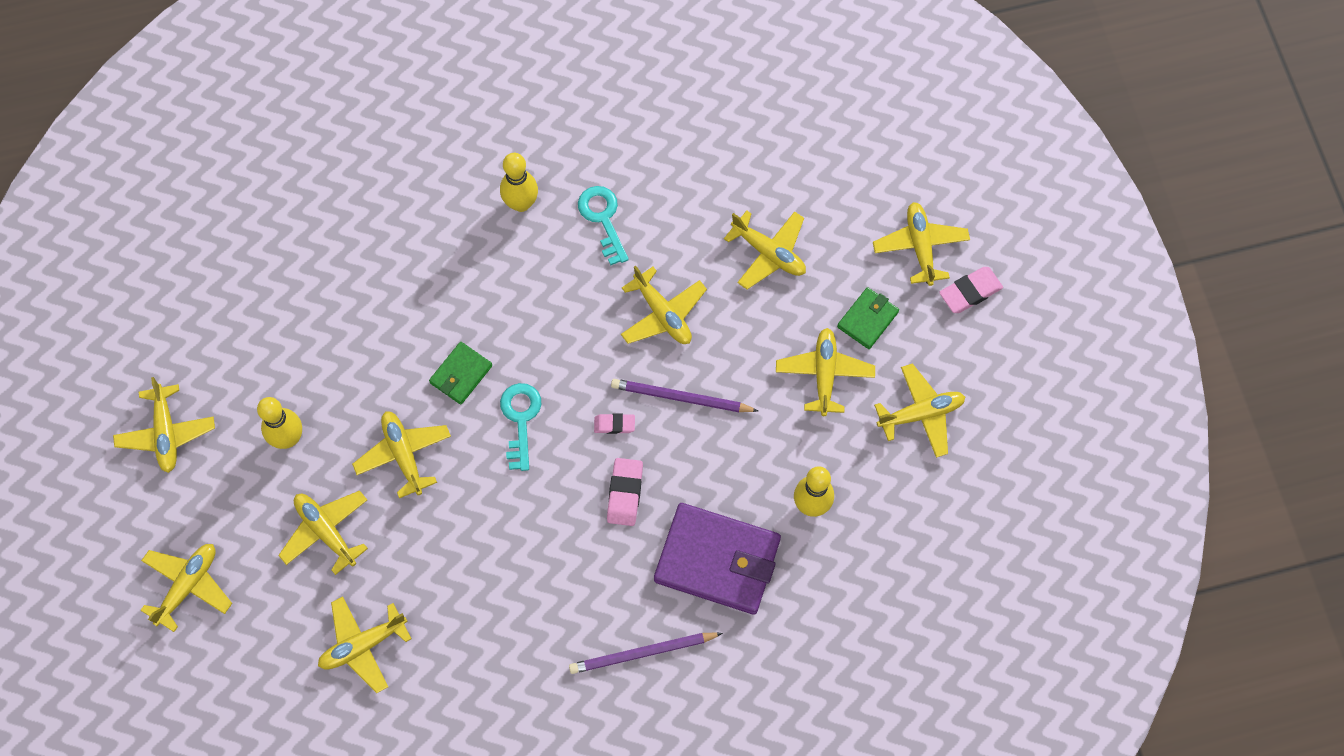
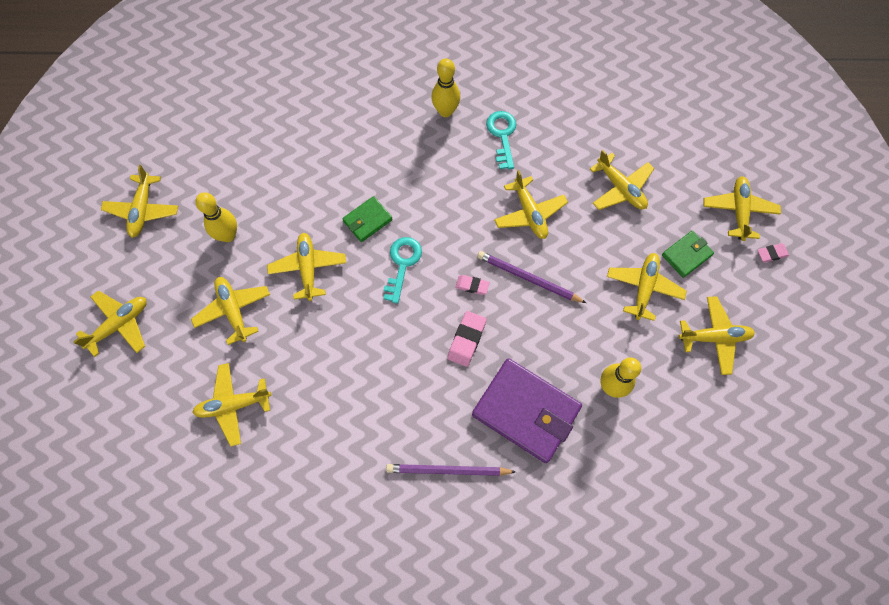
camera: 15 degrees right, 0 degrees up
(970, 292) = (771, 254): pink eraser -> pink eraser, size x0.64

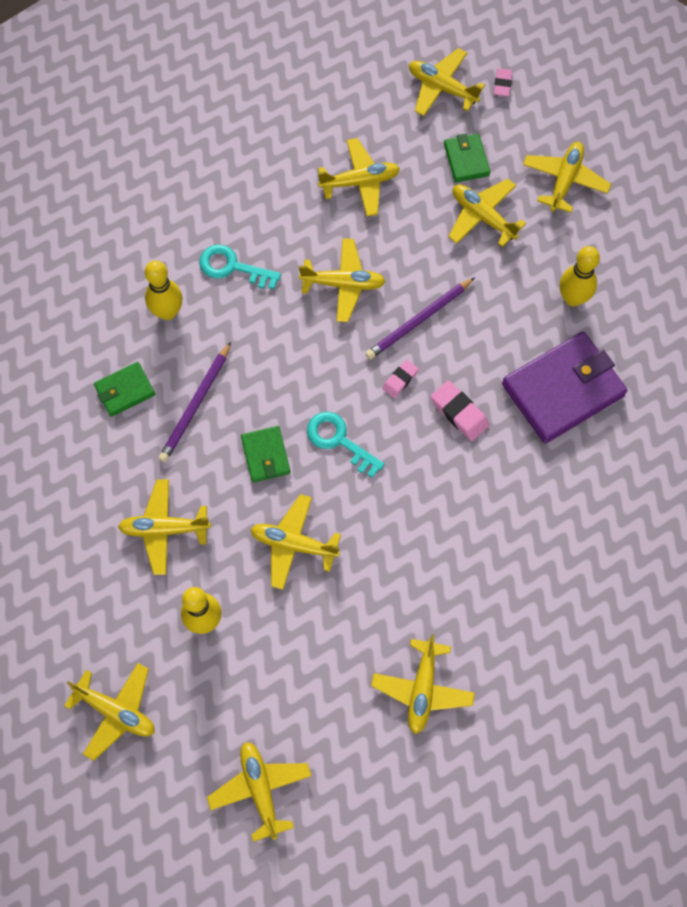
camera: 65 degrees left, 0 degrees up
(233, 310) = (306, 648): yellow plane -> yellow plane (164, 529)
(373, 112) = (125, 390): none -> green wallet
(448, 470) = (592, 493): purple pencil -> purple pencil (196, 405)

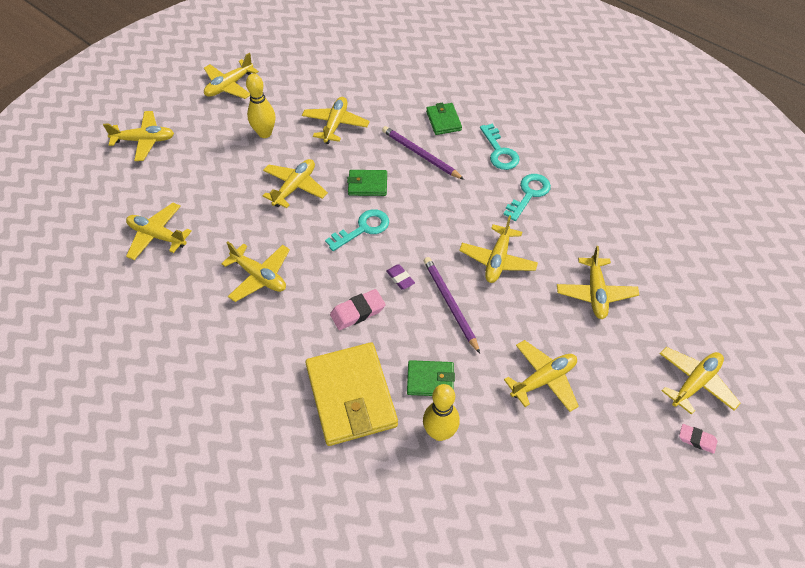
camera: 105 degrees right, 15 degrees down
(167, 312) = (499, 152): yellow bowling pin -> turquoise key
(400, 380) = (400, 278): pink eraser -> purple eraser
(466, 160) = (608, 382): green wallet -> green wallet (430, 380)
(563, 390) = (351, 396): purple wallet -> yellow wallet
(564, 180) = (572, 465): yellow plane -> yellow plane (259, 276)

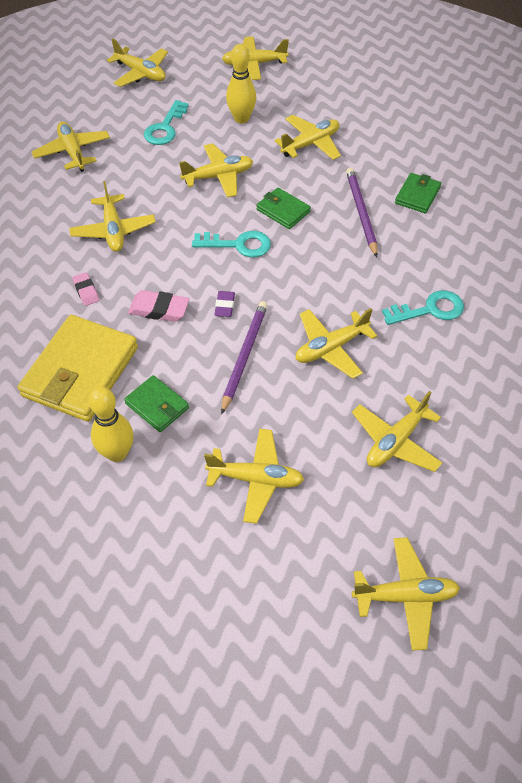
camera: 40 degrees right, 0 degrees up
(499, 152) = (443, 254): turquoise key -> turquoise key (165, 128)
(697, 440) = (345, 647): pink eraser -> pink eraser (86, 291)

